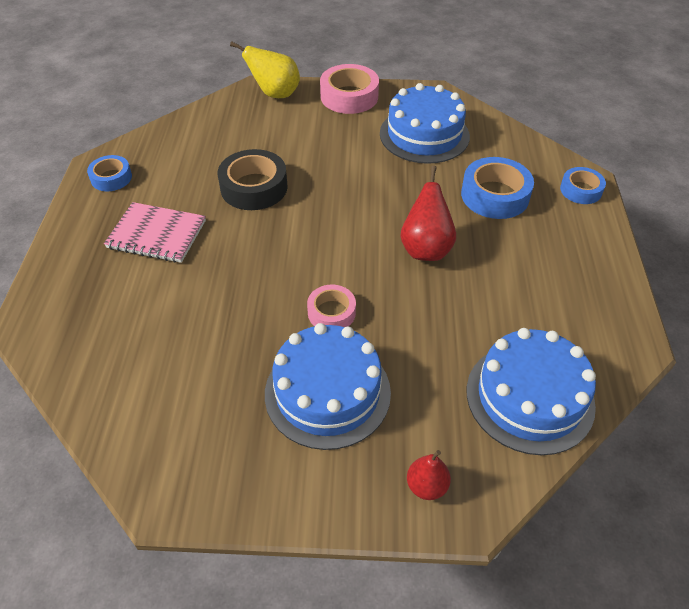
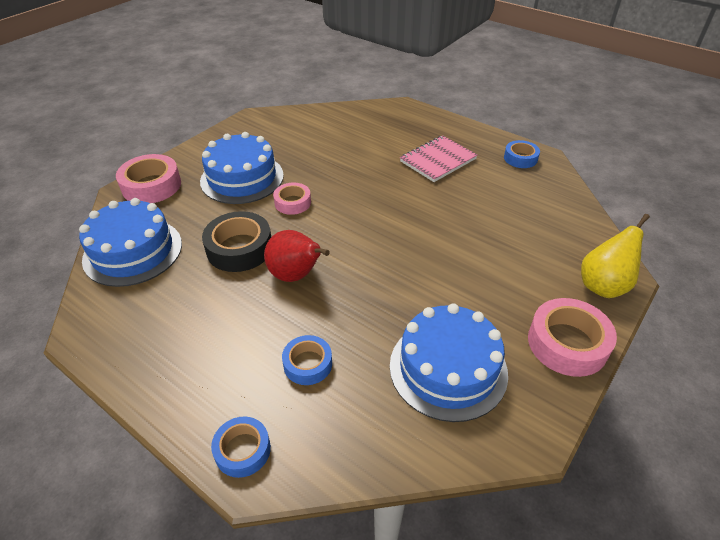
camera: 125 degrees right, 5 degrees down
(254, 187) = (454, 217): black tape -> black tape (239, 248)
(426, 486) = (151, 186): red pear -> pink tape
(495, 195) = (308, 364): blue tape -> blue tape, size x0.61

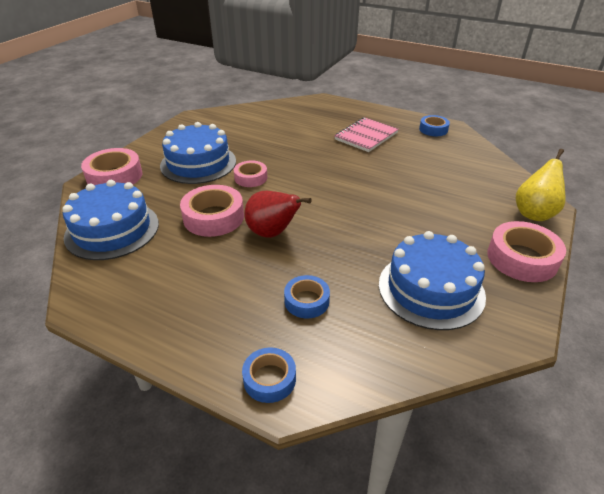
camera: 10 degrees left, 5 degrees down
(239, 248) = (213, 217): black tape -> pink tape

